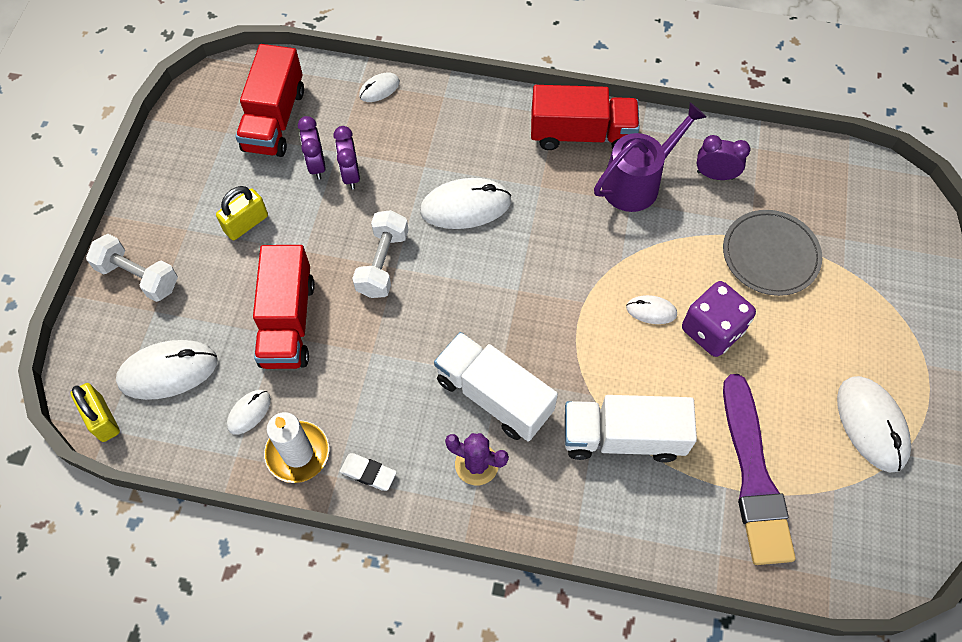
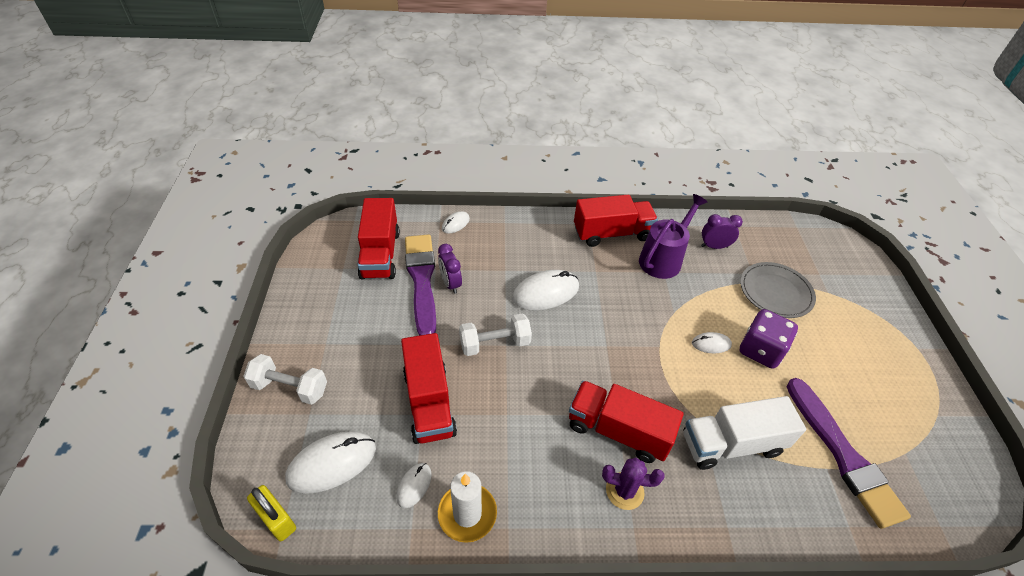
camera: 15 degrees left, 15 degrees down
(246, 223) = (375, 331): yellow padlock -> none
(316, 165) = (422, 281): purple clock -> purple brush
(368, 473) = (535, 518): white eraser -> none
(382, 263) = (495, 343): white dumbbell -> white dumbbell turned 75 degrees clockwise
(494, 396) = (618, 431): white truck -> red truck
(871, 424) = (905, 398): white mouse -> none

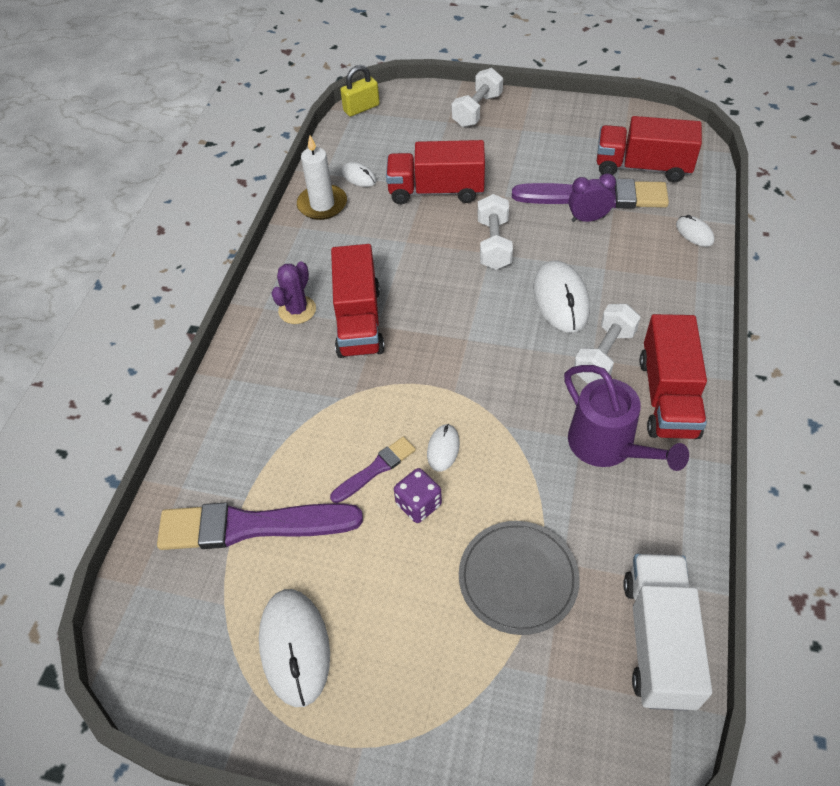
camera: 110 degrees right, 5 degrees up
(332, 463) = (396, 134): white mouse -> white mouse (295, 647)
(590, 265) = (604, 355): none -> white dumbbell
(618, 431) = (359, 321): red truck -> red truck turned 135 degrees clockwise
(714, 246) = (629, 529): purple clock -> none
(731, 444) = (307, 416): white truck -> white truck (658, 640)
(750, 382) = (375, 469): none -> purple brush
(760, 350) = (418, 504): purple dice -> purple dice, size x0.65

